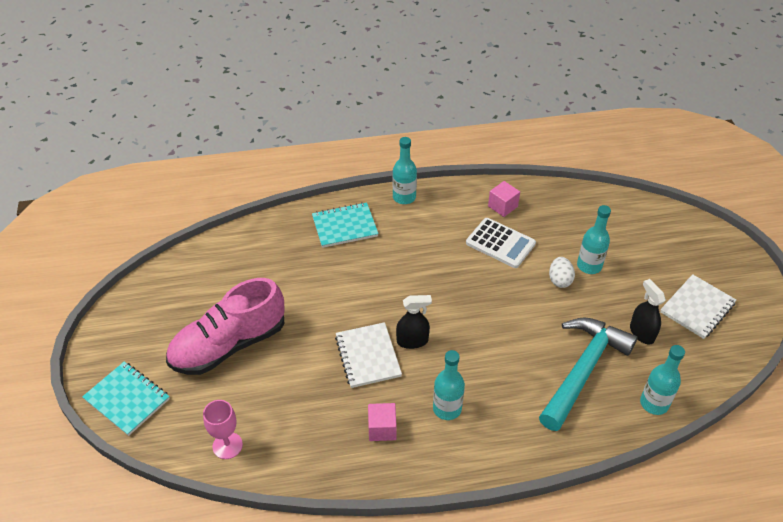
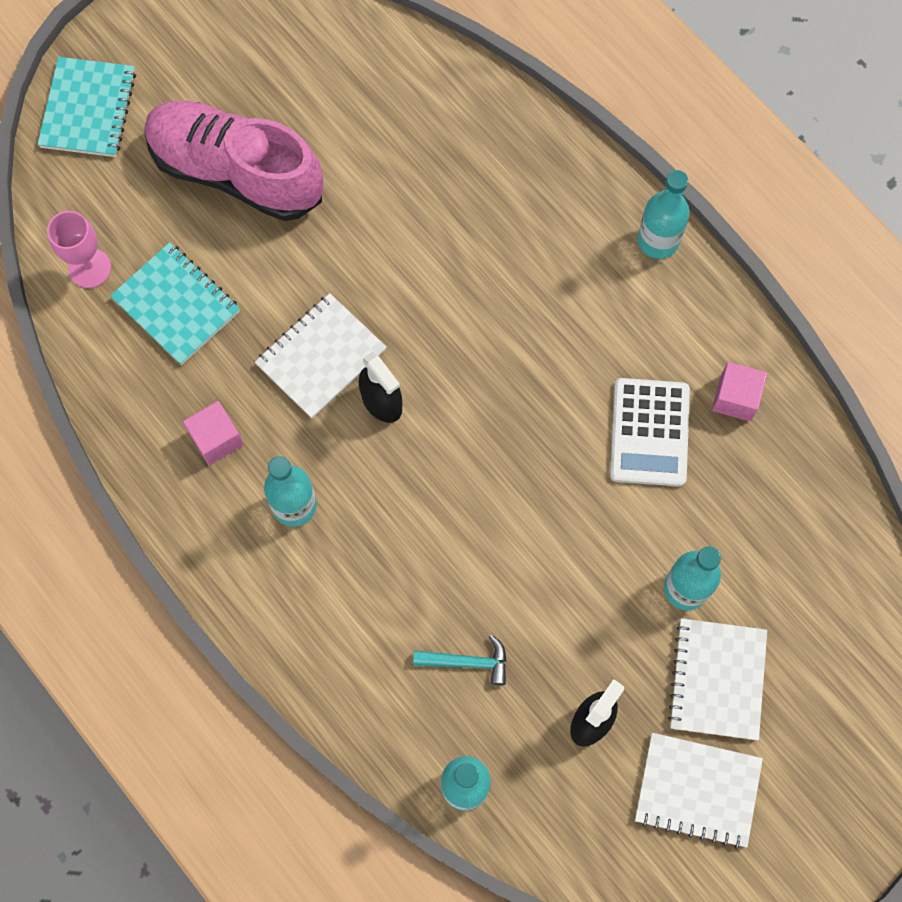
camera: 60 degrees right, 25 degrees up
(344, 226) = (540, 190): turquoise notebook -> turquoise notebook (176, 305)
(559, 280) = (626, 556): white egg -> none
(583, 370) = (467, 662): turquoise hammer -> turquoise hammer, size x0.41
(642, 275) = (717, 679): none -> white notebook

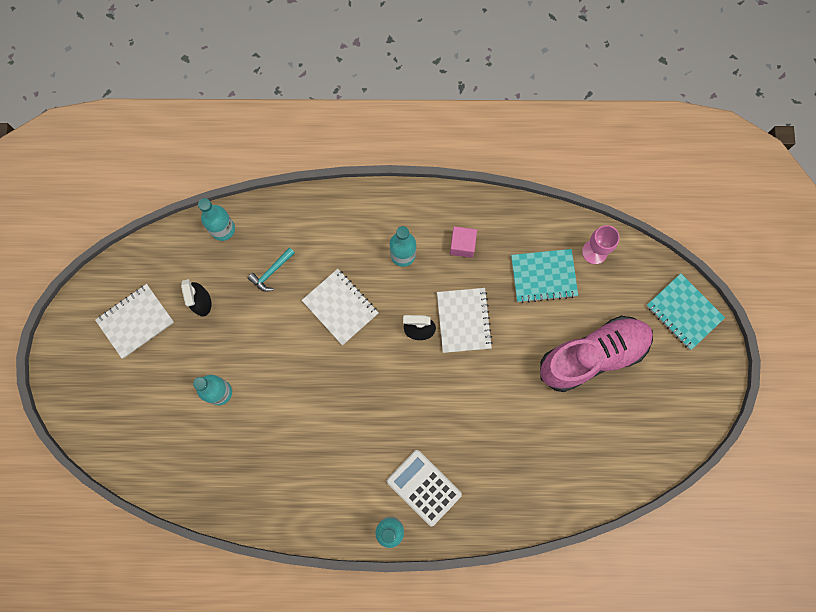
camera: 130 degrees right, 5 degrees up
(649, 432) = (301, 439): white calculator -> white calculator (424, 487)
(717, 679) = (170, 370): white notebook -> white notebook (340, 307)
(735, 398) = (282, 495): pink cube -> none

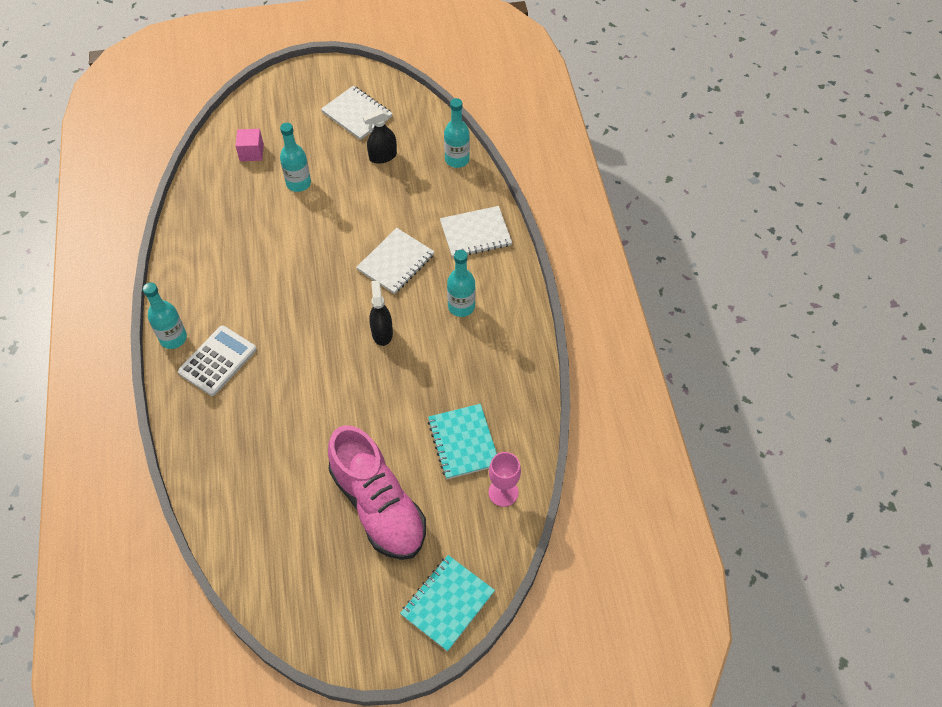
camera: 80 degrees right, 20 degrees down
(271, 272) = (422, 202): turquoise hammer -> none
(462, 245) = (483, 358): pink cube -> pink cube (251, 152)
(463, 320) = (399, 371): white notebook -> white notebook (475, 233)

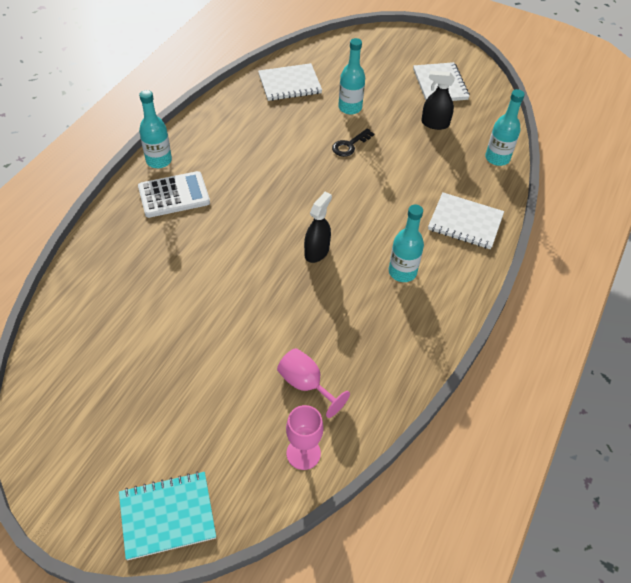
camera: 35 degrees right, 5 degrees down
(251, 152) = (334, 69): pink cube -> none
(328, 220) = (350, 145): none -> black key
(378, 506) = (188, 387): pink shoe -> none
(396, 262) = (376, 205): white notebook -> white notebook (289, 84)
(463, 442) = (306, 384): turquoise notebook -> pink goblet

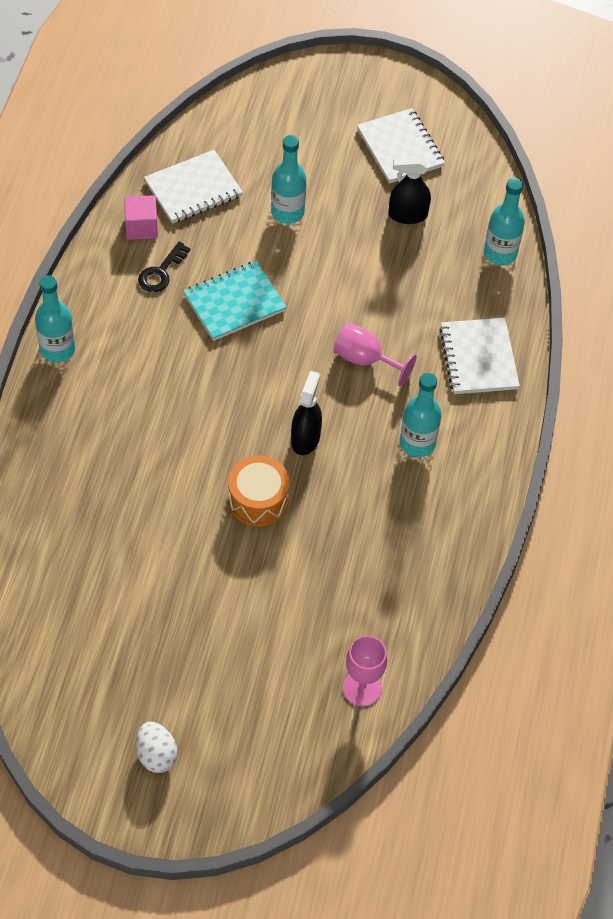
camera: 15 degrees left, 5 degrees up
(111, 470) = (156, 755): none -> white egg
(167, 516) = (237, 787): turquoise notebook -> turquoise notebook (234, 303)
(174, 195) = (97, 397): white calculator -> none
(246, 99) = (141, 227): none -> pink cube
(266, 287) = (258, 500): none -> orange drum
(306, 384) = (342, 609): pink goblet -> pink goblet (365, 360)
(350, 145) = (303, 273): black key -> black key (161, 272)
(465, 222) = (478, 358): white notebook -> white notebook turned 75 degrees clockwise

